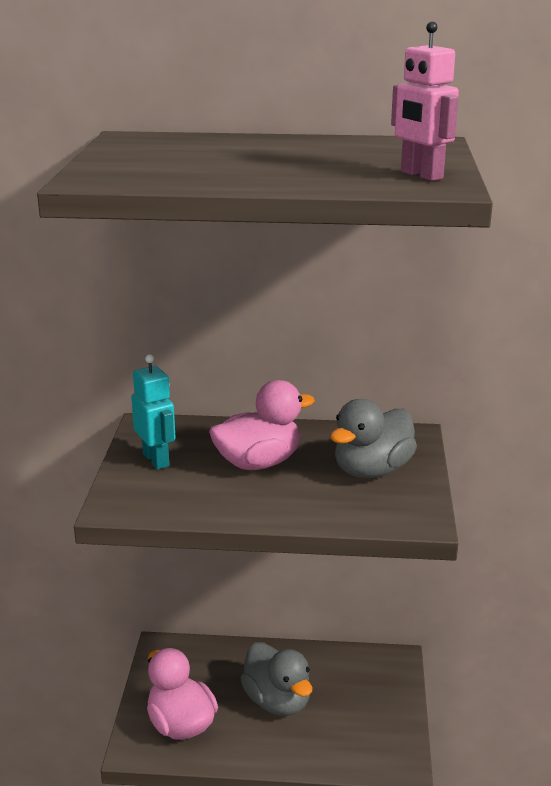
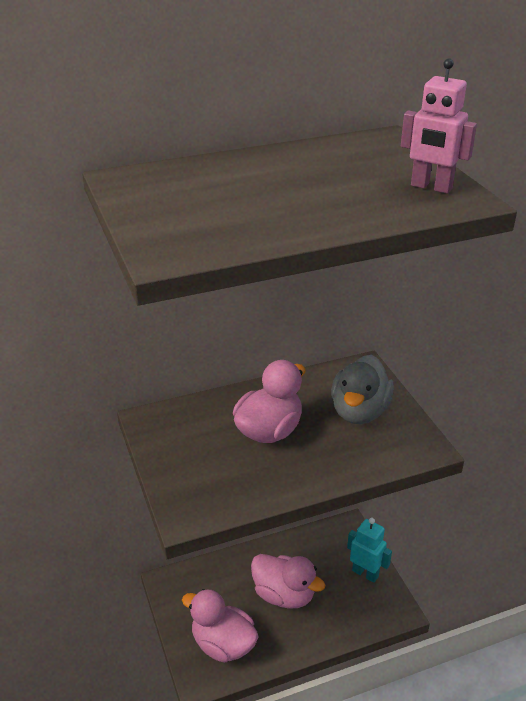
camera: 25 degrees left, 10 degrees up
(156, 460) = (184, 454): turquoise robot -> turquoise robot (365, 573)
(277, 701) = (284, 595): grey duck -> pink duck

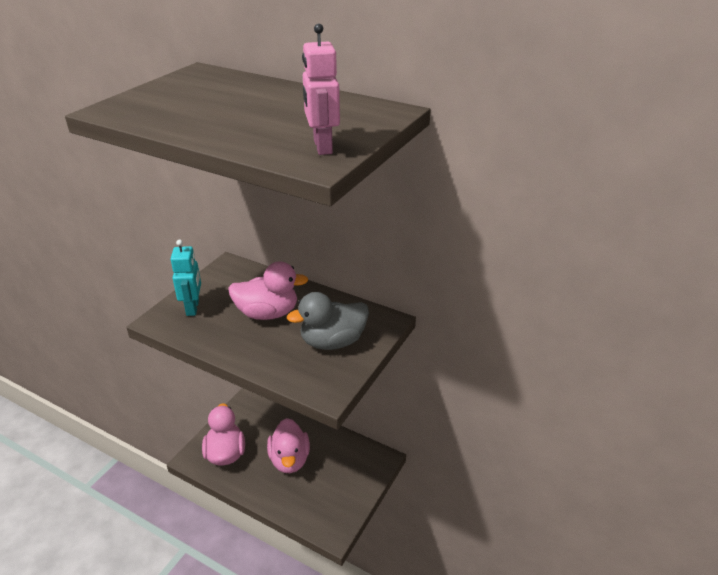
camera: 50 degrees right, 0 degrees up
(365, 573) = (349, 493): turquoise robot -> turquoise robot (193, 308)

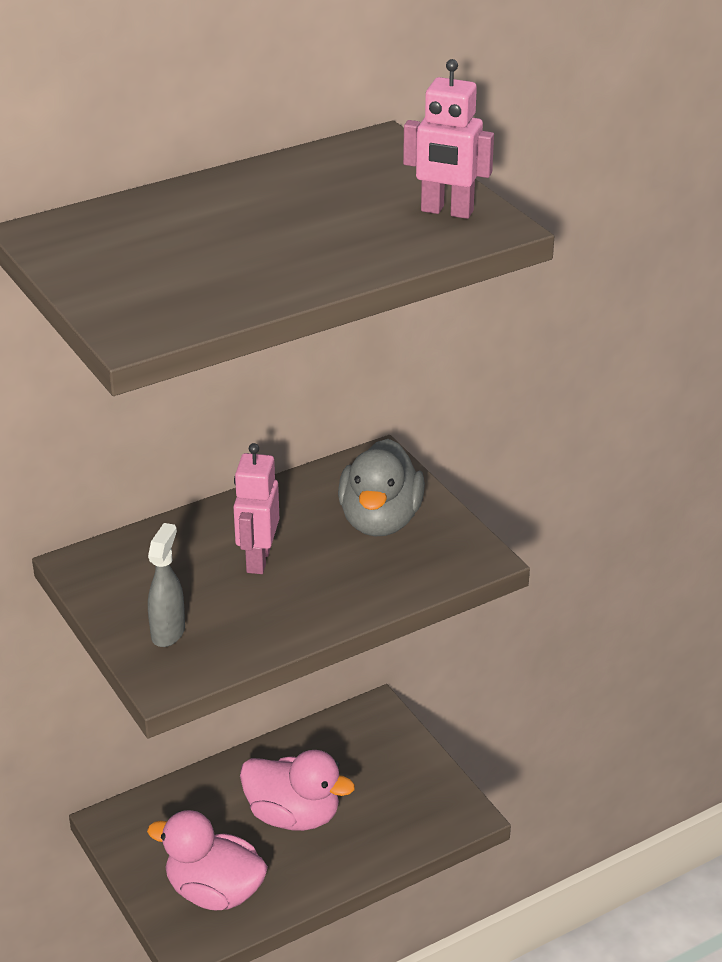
camera: 60 degrees left, 0 degrees up
(193, 308) = (168, 632): turquoise robot -> grey spray bottle
(267, 313) = (258, 560): pink duck -> pink robot

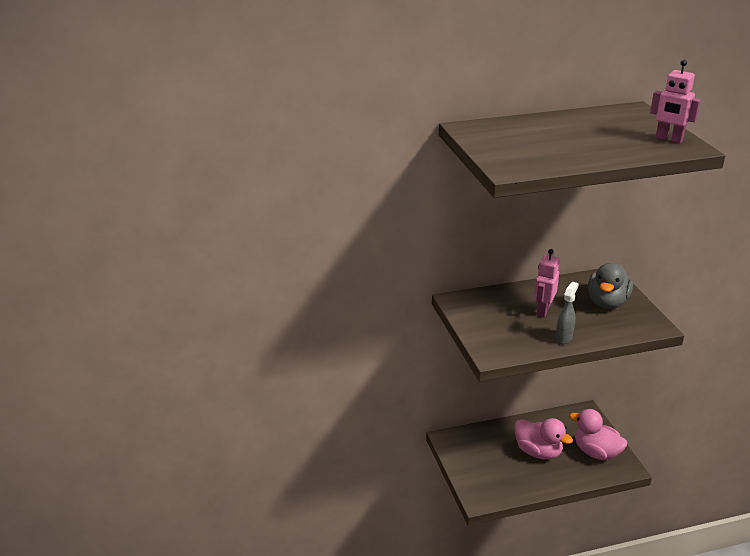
camera: 15 degrees right, 5 degrees down
(168, 632) = (495, 335): grey spray bottle -> grey spray bottle (564, 338)
(214, 892) = (494, 479): pink duck -> pink duck (596, 452)

